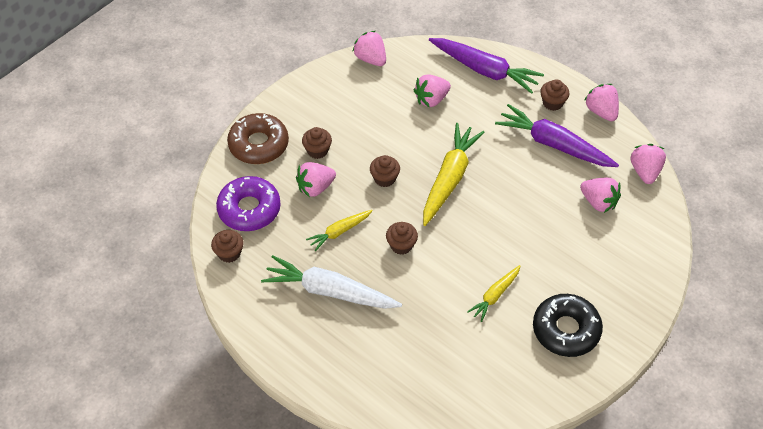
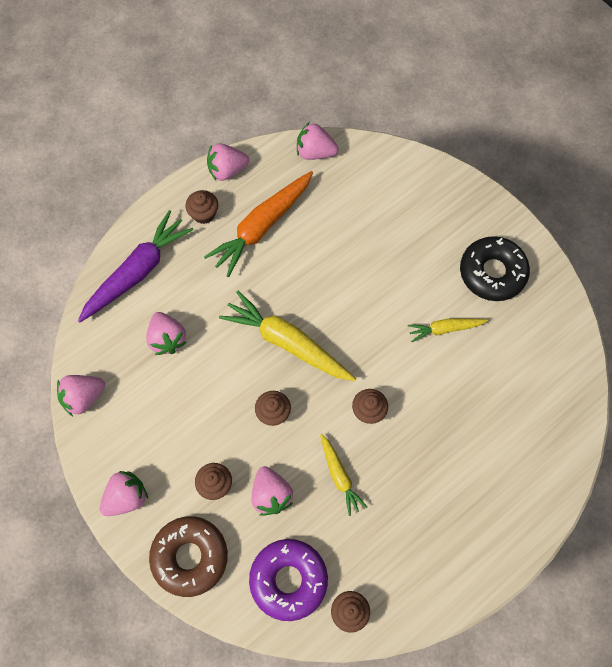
camera: 80 degrees left, 15 degrees up
(330, 291) = (418, 499): white carrot -> none
(495, 295) = (445, 329): yellow carrot -> yellow carrot turned 120 degrees clockwise
(554, 144) = (262, 227): purple carrot -> orange carrot
(598, 202) = (345, 204): pink strawberry -> pink strawberry (126, 497)

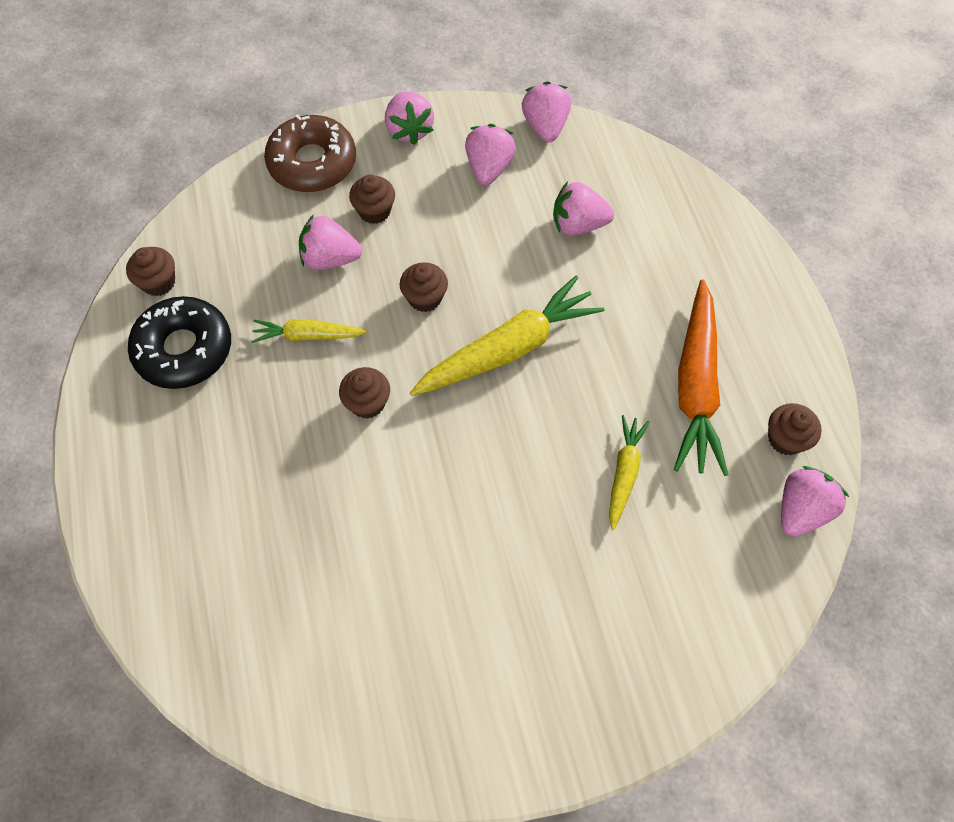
camera: 115 degrees right, 5 degrees down
(137, 272) = (686, 224): purple carrot -> none
(204, 214) = (745, 324): brown cupcake -> brown cupcake (785, 439)
(227, 170) = (808, 378): pink strawberry -> pink strawberry (489, 168)
(262, 227) = (696, 386): orange carrot -> orange carrot turned 150 degrees counterclockwise
(288, 580) = (230, 240): purple donut -> none
(445, 329) = (427, 555): yellow carrot -> yellow carrot (624, 473)
(492, 273) = (481, 675): black donut -> black donut (184, 349)

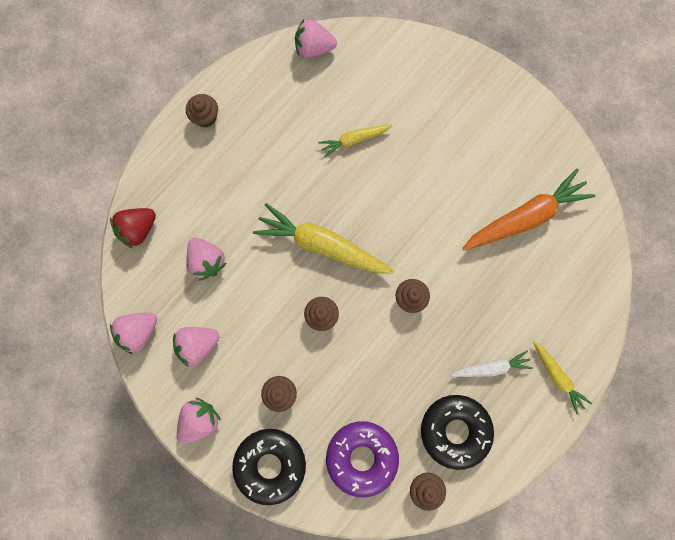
camera: 125 degrees left, 15 degrees up
(212, 436) = (491, 367): none -> white carrot
(243, 244) = (361, 457): none -> purple donut
(308, 335) = (394, 364): yellow carrot -> yellow carrot (557, 377)
(312, 163) = (270, 464): brown donut -> black donut
(330, 258) = (334, 393): pink strawberry -> none
(665, 182) = (138, 229): none -> red strawberry
(696, 386) = (276, 133): orange carrot -> orange carrot (525, 217)
(785, 439) = (277, 74): brown cupcake -> brown cupcake (205, 117)

